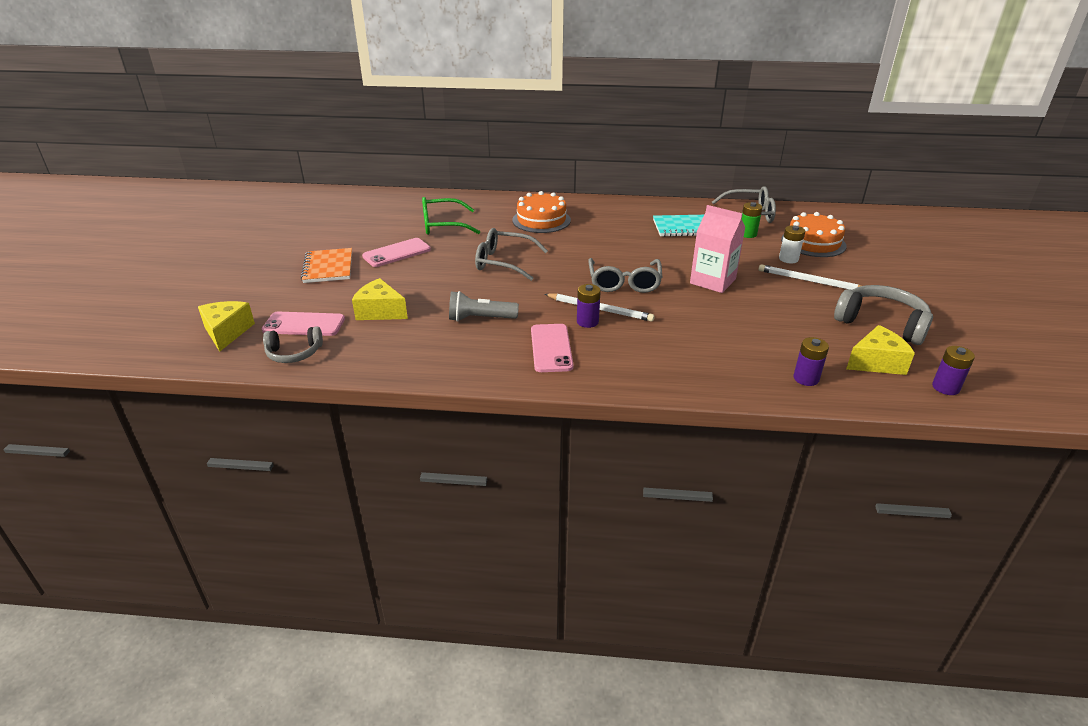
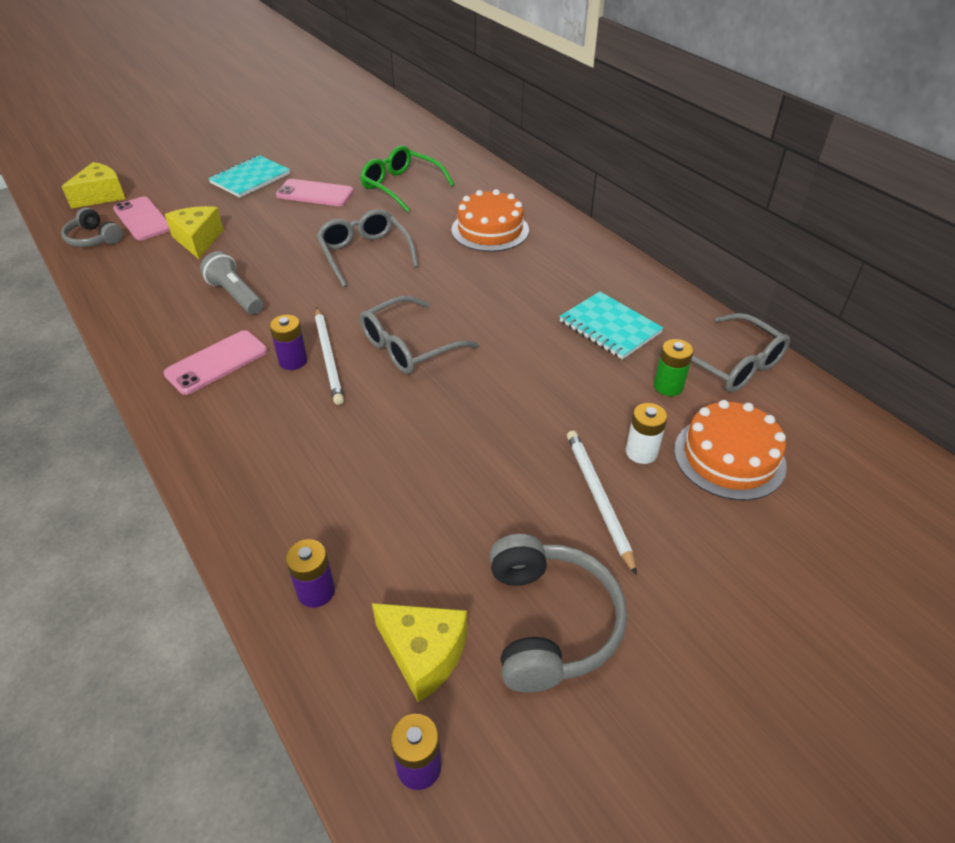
camera: 50 degrees right, 10 degrees up
(328, 267) = (250, 179): orange notebook -> turquoise notebook
(712, 281) = (491, 410): pink carton -> none

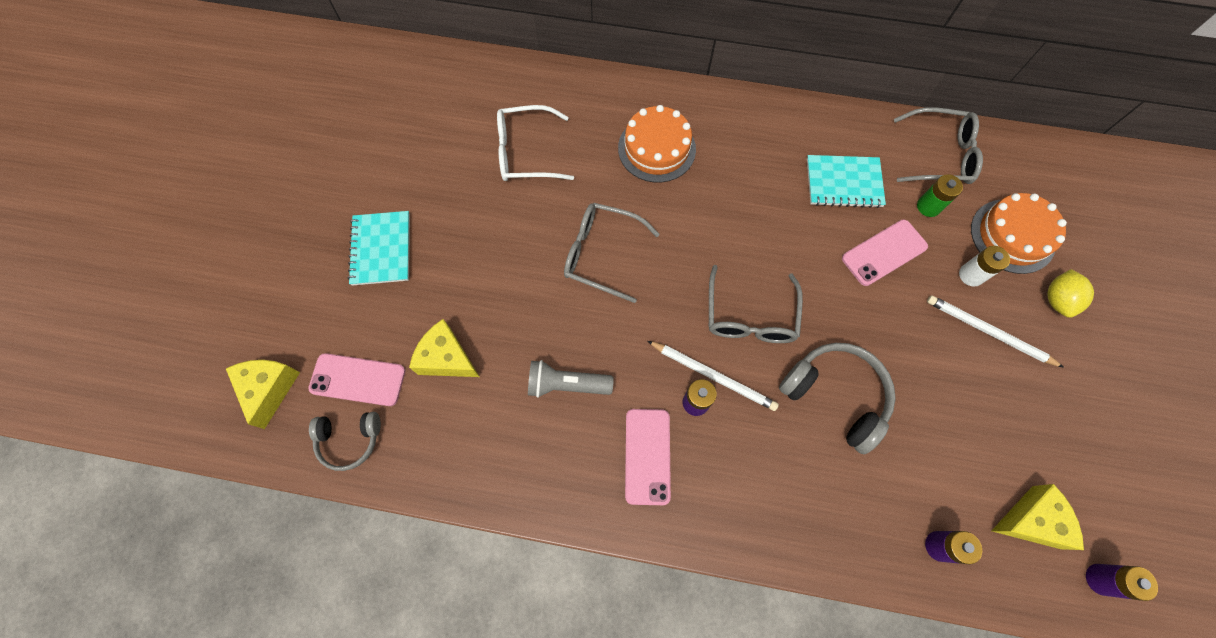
camera: 45 degrees left, 25 degrees up
(315, 193) = (466, 220): pink phone -> pink phone (884, 252)
(401, 186) = (526, 152): green glasses -> white glasses
(550, 622) = (1057, 437): grey headphones -> grey headphones (835, 395)
(710, 531) = (1057, 300): none -> yellow lemon

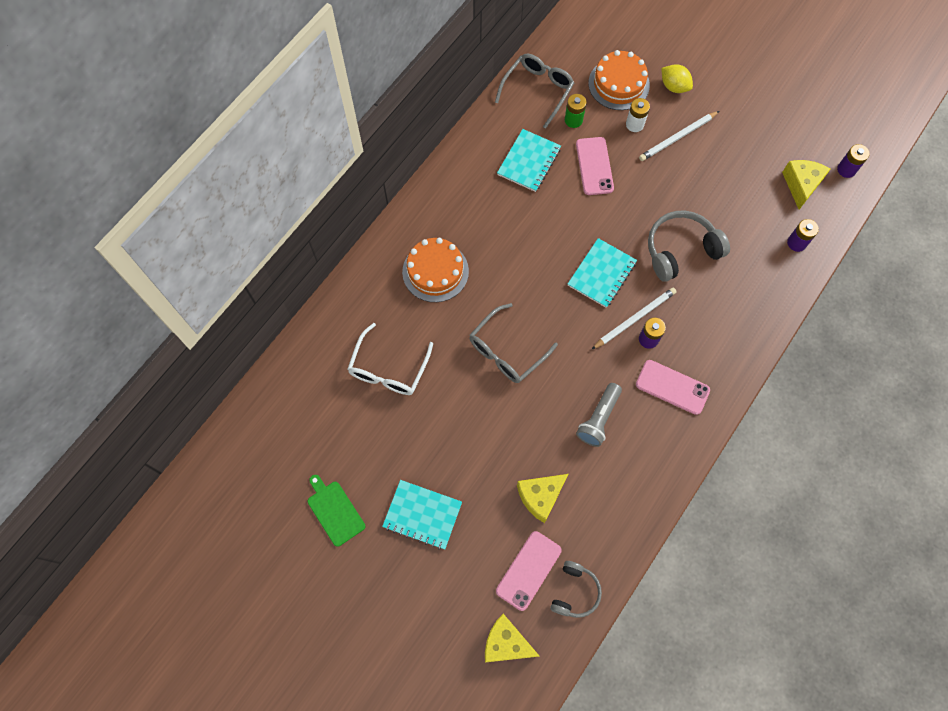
camera: 65 degrees left, 0 degrees up
(356, 170) = (335, 511): none -> green cutting board
(750, 316) = (602, 274): grey glasses -> turquoise notebook

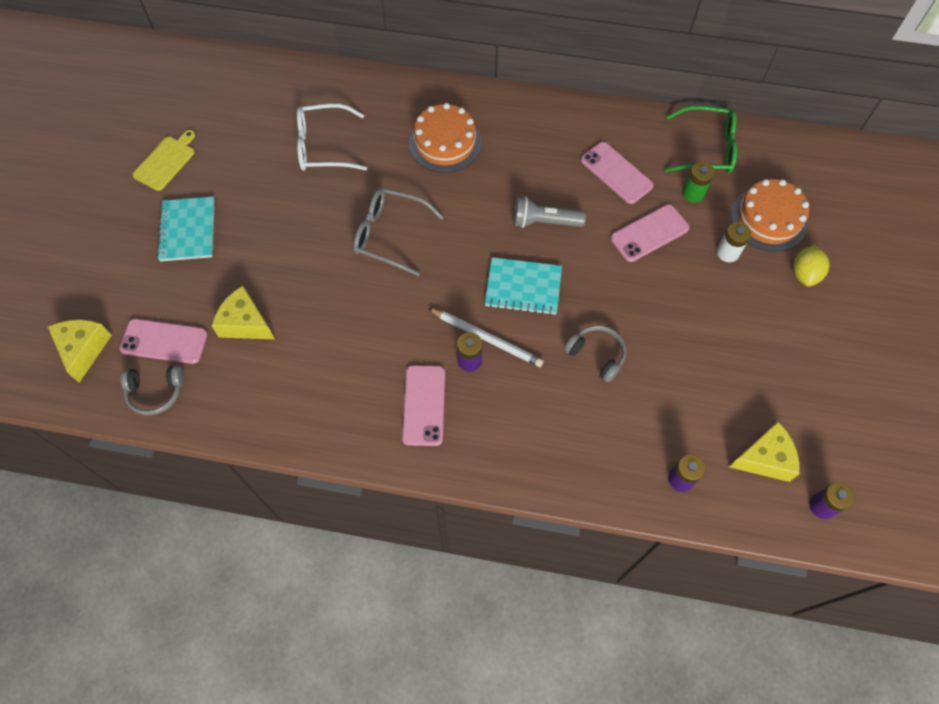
camera: 65 degrees right, 5 degrees down
(335, 511) = (166, 161): green cutting board -> yellow cutting board
(529, 162) = (616, 173): turquoise notebook -> pink phone
(537, 91) = (706, 148): grey glasses -> green glasses
(598, 419) = (353, 345): grey flashlight -> grey flashlight (544, 222)
(677, 138) = (739, 301): white pencil -> none
(680, 250) = (597, 355): grey headphones -> grey headphones, size x0.61

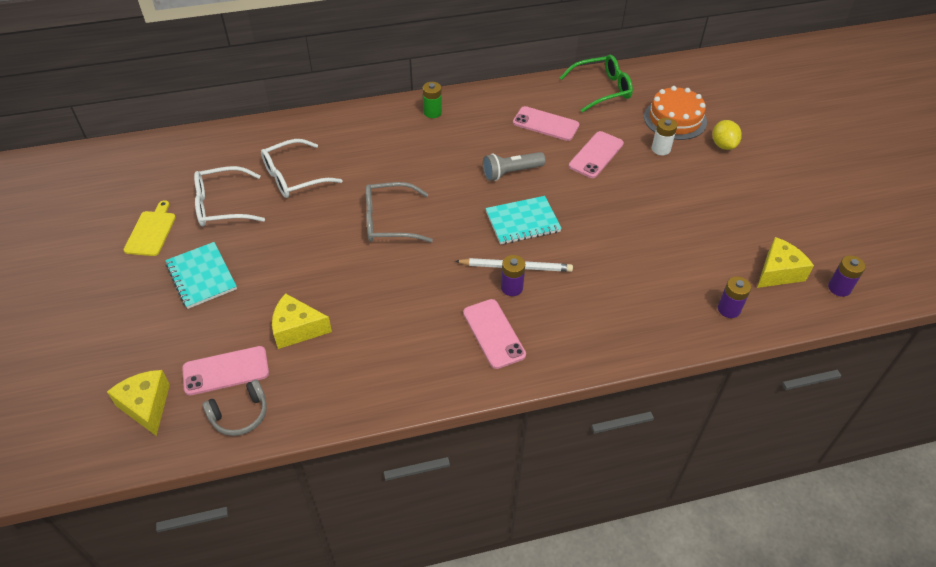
camera: 25 degrees left, 15 degrees down
(242, 155) = (222, 205): none -> white glasses
(445, 143) = (397, 144): orange cake -> none
(597, 355) = (610, 248): grey headphones -> none
(693, 193) = (611, 120): green battery -> green battery (432, 112)

